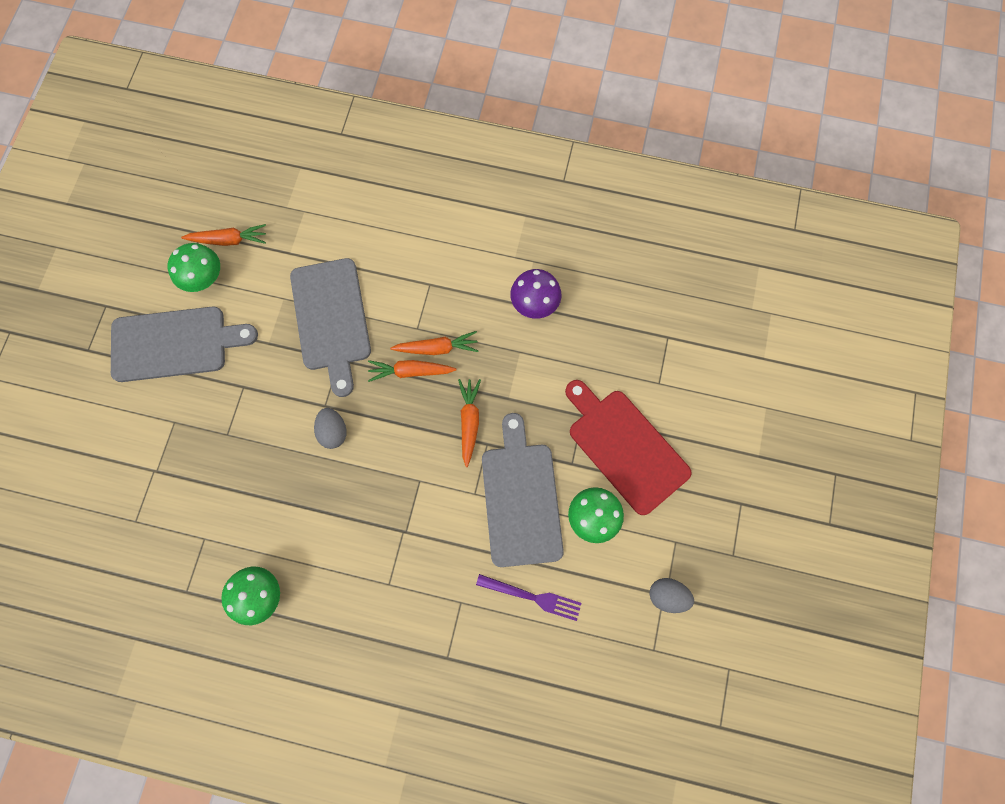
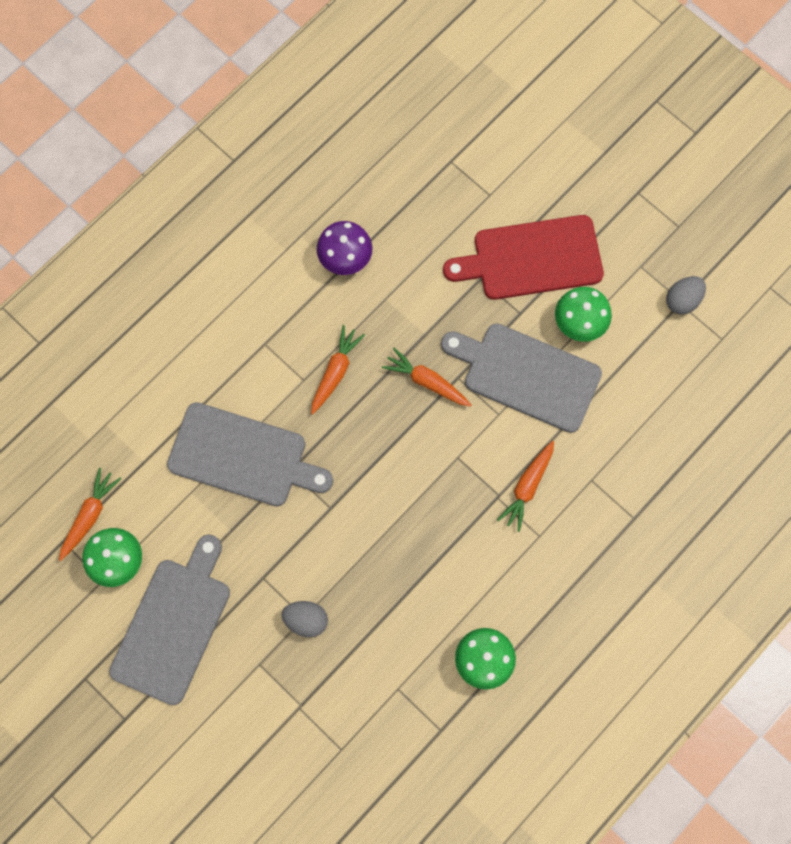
camera: 60 degrees left, 0 degrees up
(333, 432) = (362, 513): grey egg -> grey egg (306, 620)
(410, 371) = (344, 409): orange carrot -> orange carrot (527, 487)
(532, 597) = (621, 414): purple fork -> none

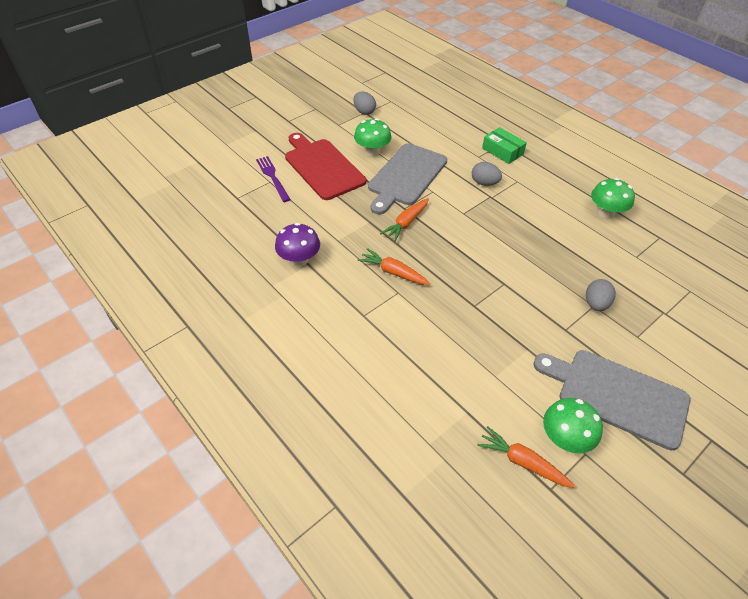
camera: 85 degrees left, 25 degrees down
(243, 456) = (462, 336): grey cutting board -> none
(499, 196) = (272, 177): none -> purple fork
(527, 487) = (484, 183): orange carrot -> grey egg
(531, 258) = (322, 167): red cutting board -> red cutting board turned 150 degrees clockwise
(610, 517) = (502, 151): none -> green box

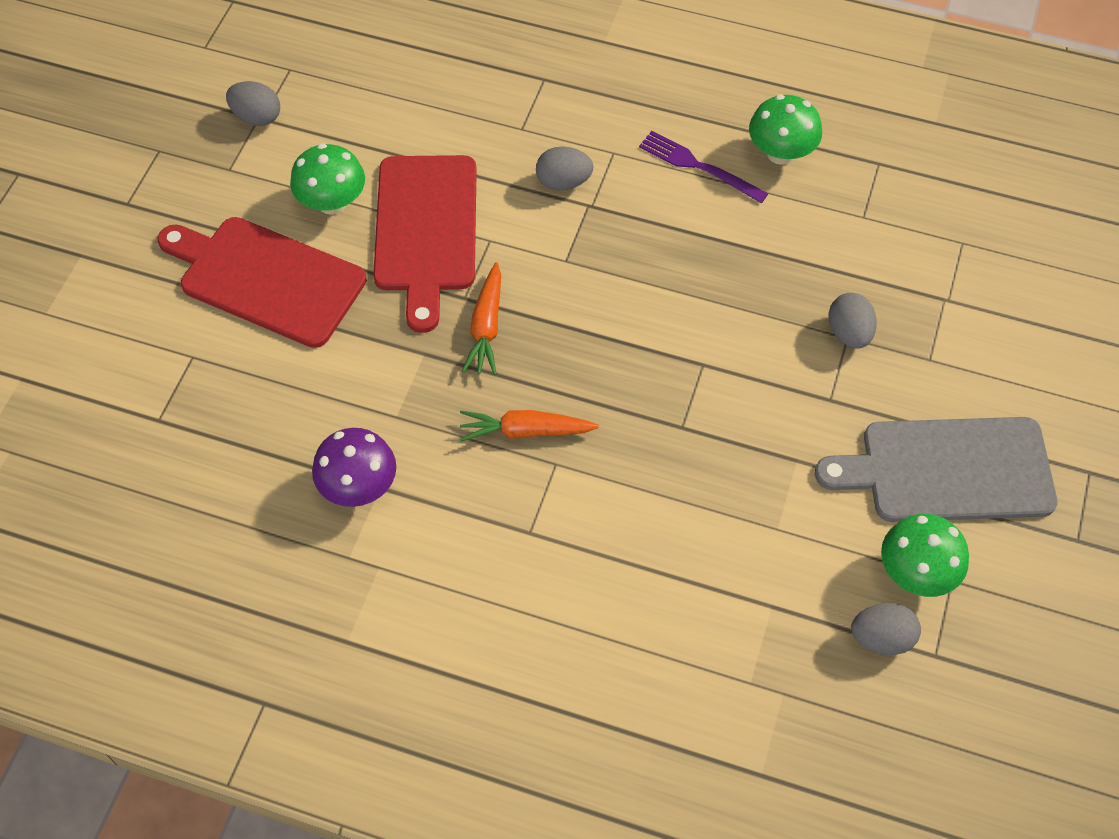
camera: 30 degrees left, 10 degrees up
(272, 177) = (191, 344): purple fork -> purple fork (698, 166)
(406, 176) = (426, 230): grey cutting board -> red cutting board
(502, 151) = (554, 98): green box -> none
(522, 462) = (881, 638): orange carrot -> grey egg

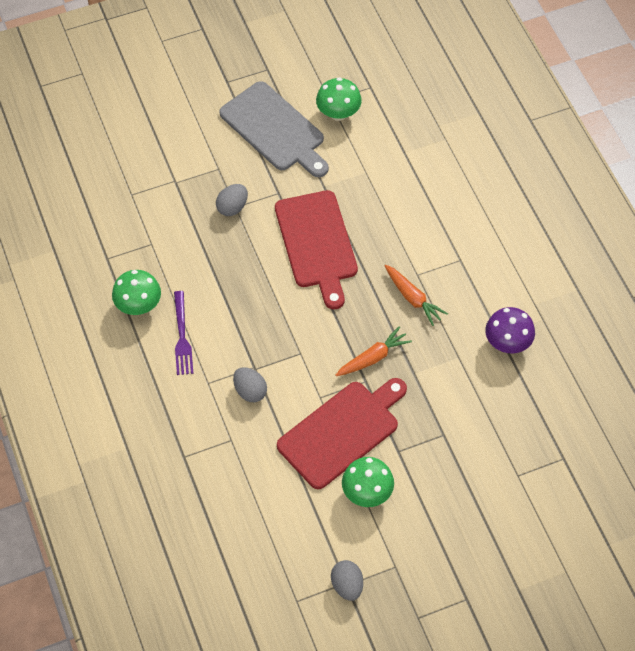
camera: 130 degrees left, 0 degrees up
(266, 279) = (443, 482): red cutting board -> red cutting board (317, 244)
(881, 638) = (380, 108): grey egg -> none

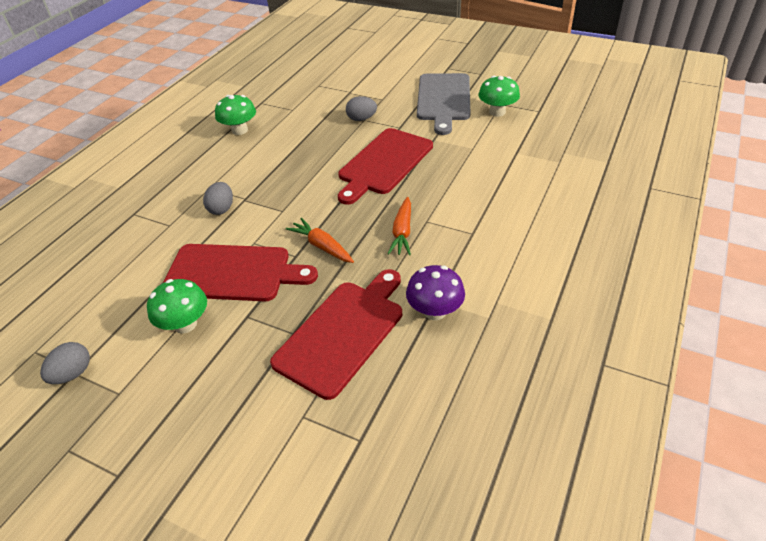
camera: 50 degrees right, 15 degrees down
(182, 336) = (235, 157): purple fork -> none
(373, 357) = (322, 246): orange carrot -> orange carrot turned 150 degrees counterclockwise
(473, 407) = (343, 333): none -> red cutting board

